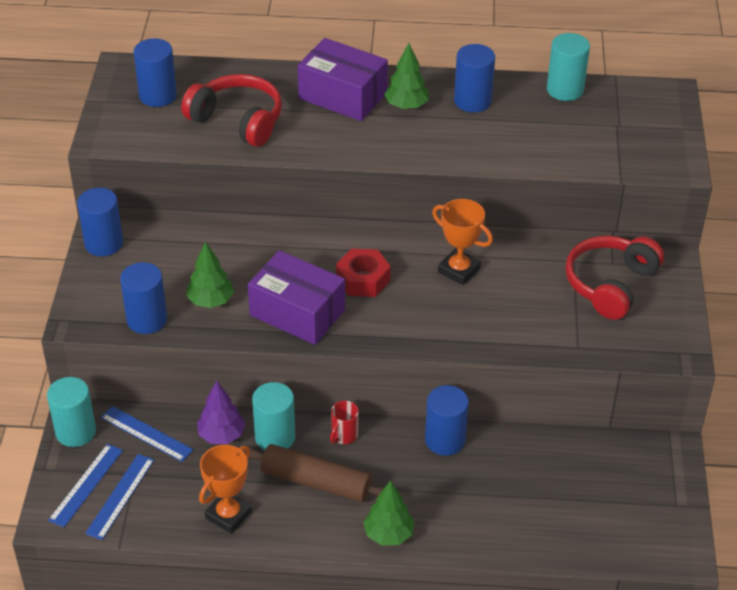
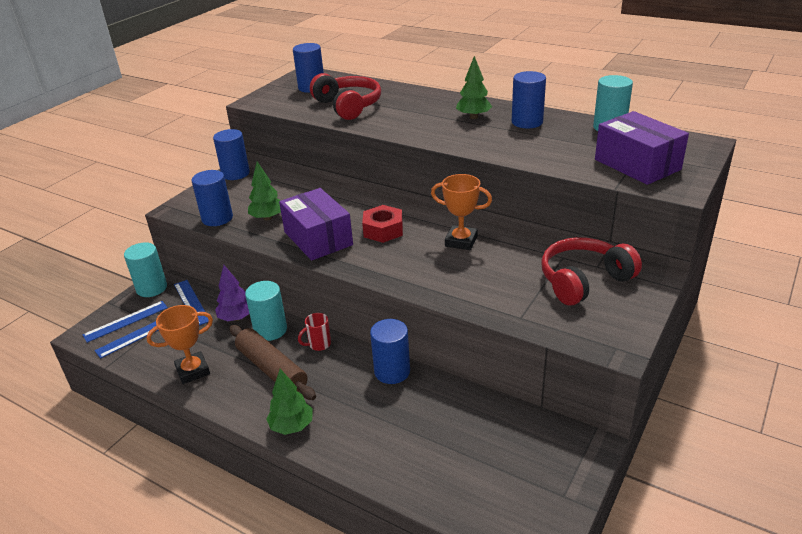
camera: 30 degrees right, 10 degrees down
(343, 95) = (432, 105): purple box -> purple box (637, 164)
(459, 270) = (461, 241): orange trophy -> orange trophy turned 45 degrees counterclockwise

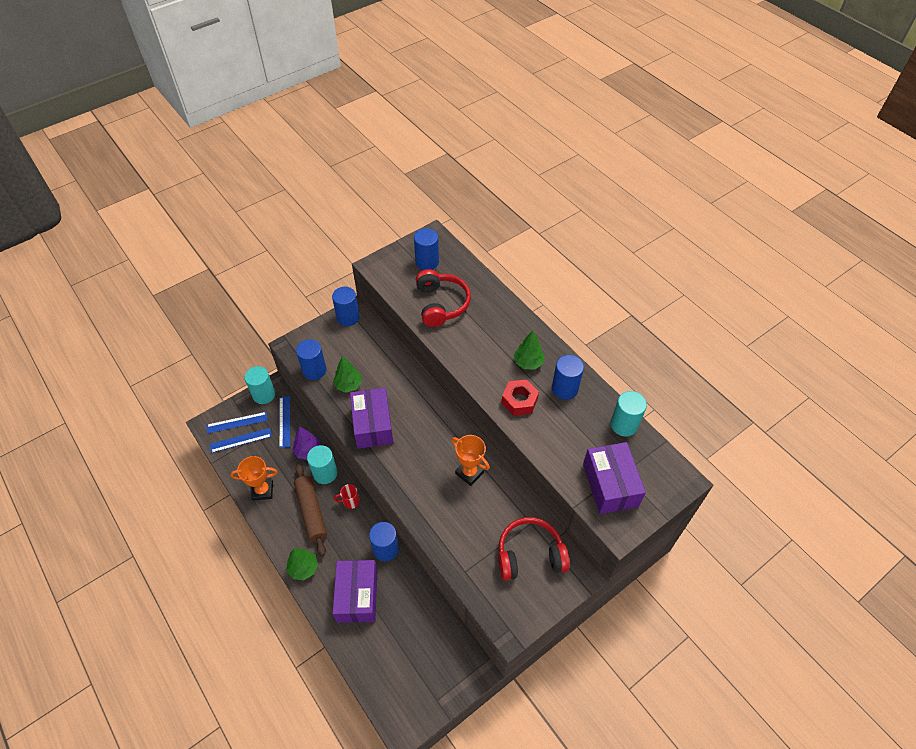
camera: 20 degrees right, 20 degrees up
(383, 230) = (422, 435): red nut -> red nut (519, 401)
(383, 428) = (357, 596): none -> purple box

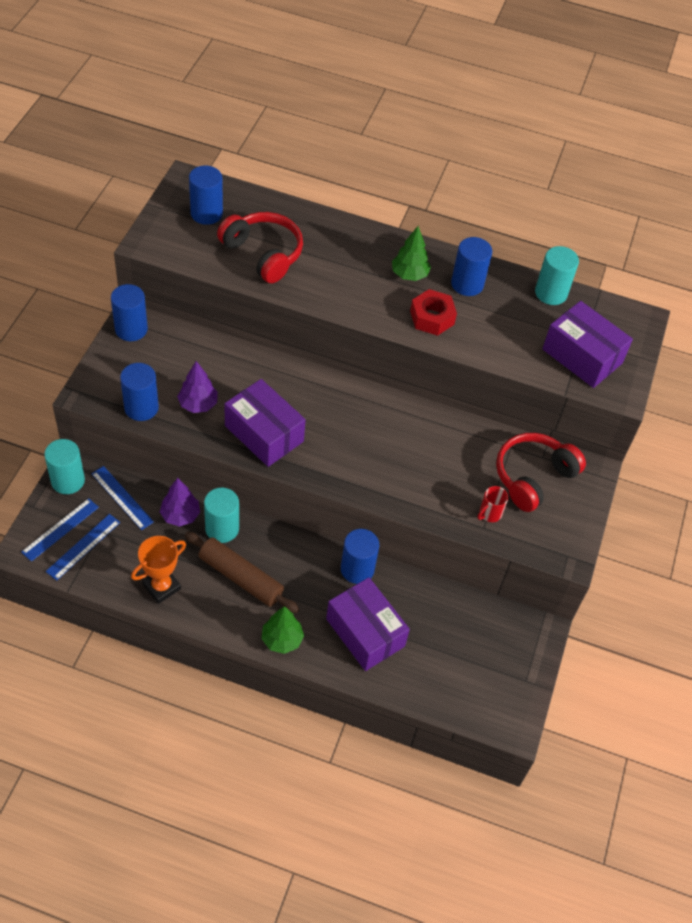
camera: 40 degrees left, 0 degrees up
(348, 385) = (198, 404): green tree -> purple tree
(350, 501) = (277, 543): red mug -> red mug (489, 514)
(469, 473) = (411, 430): orange trophy -> none

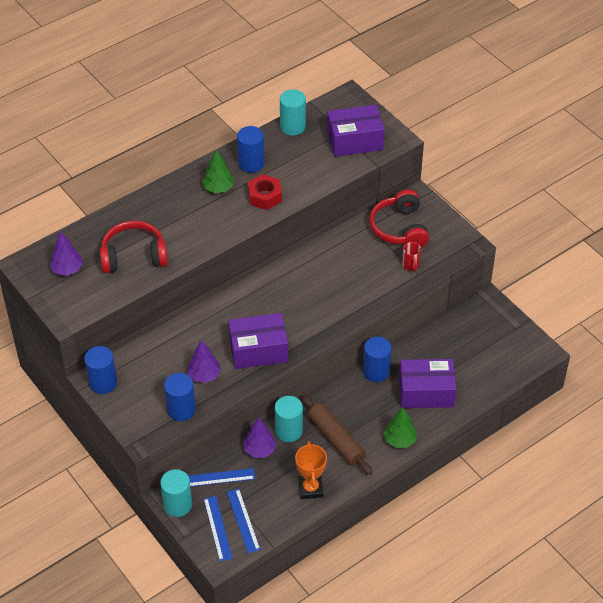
camera: 50 degrees left, 5 degrees down
(206, 213) = (67, 269): blue cylinder -> purple tree
(240, 577) = (336, 439): brown rolling pin -> brown rolling pin turned 75 degrees clockwise

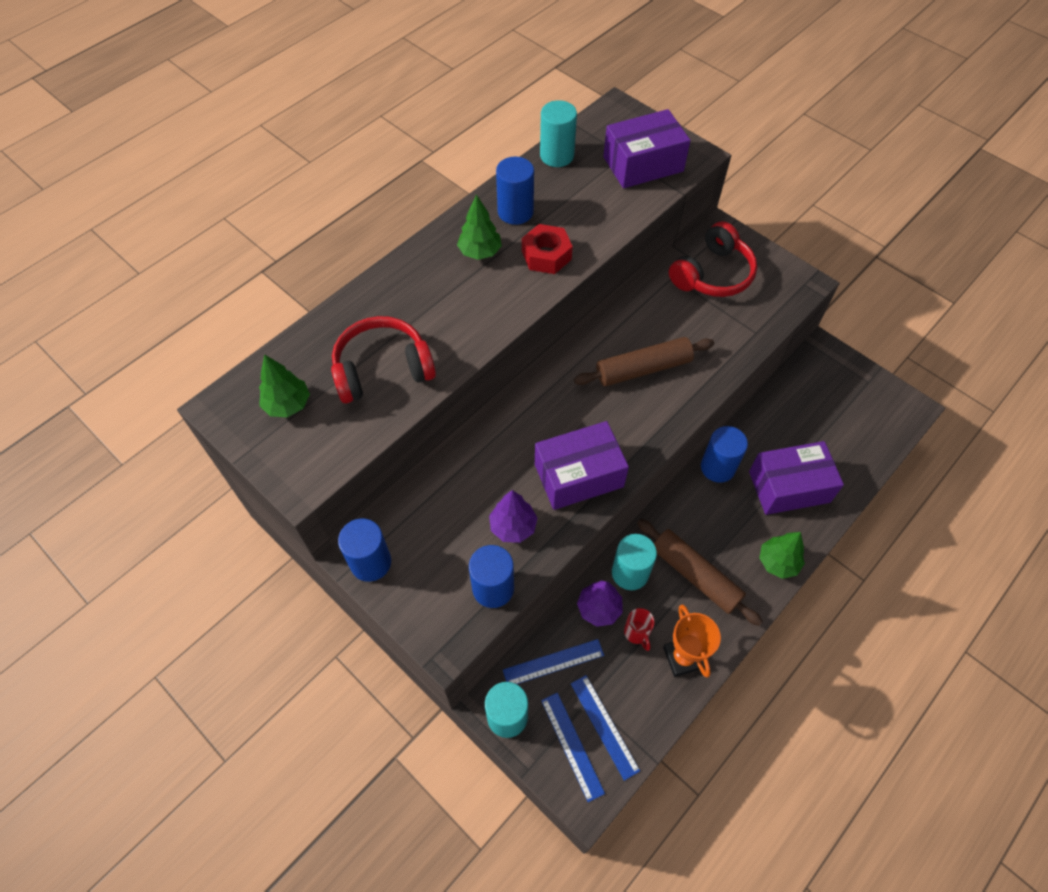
camera: 10 degrees left, 10 degrees up
(67, 269) = (288, 405): purple tree -> green tree
(325, 287) = (643, 369): none -> brown rolling pin
(399, 228) = (712, 274): red headphones -> red headphones turned 120 degrees counterclockwise
(410, 265) = (742, 322): red mug -> red mug (637, 633)

